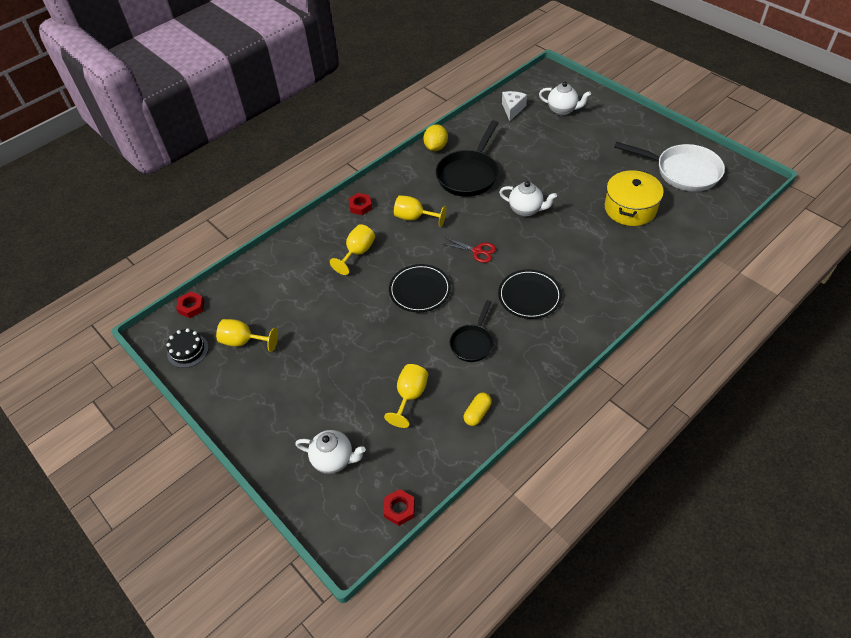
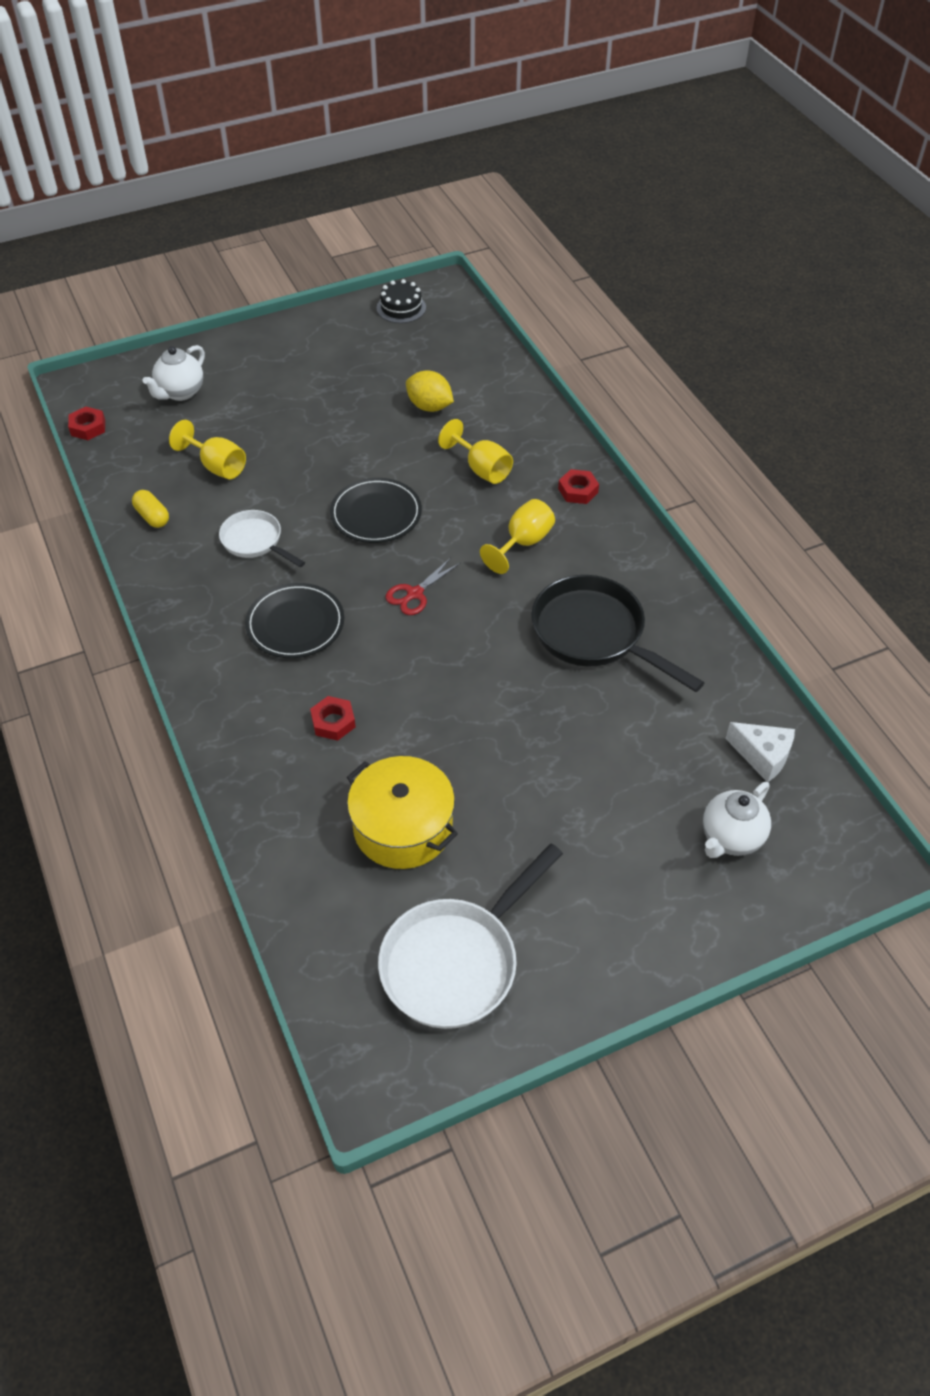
camera: 105 degrees right, 0 degrees up
(191, 307) = (468, 316): red nut -> red nut (333, 722)
(243, 341) = (387, 349): yellow goblet -> none
(436, 147) = (687, 612): yellow lemon -> yellow lemon (429, 406)
(472, 343) = (255, 541): black pan -> white pan
(526, 210) = (473, 681): white teapot -> none

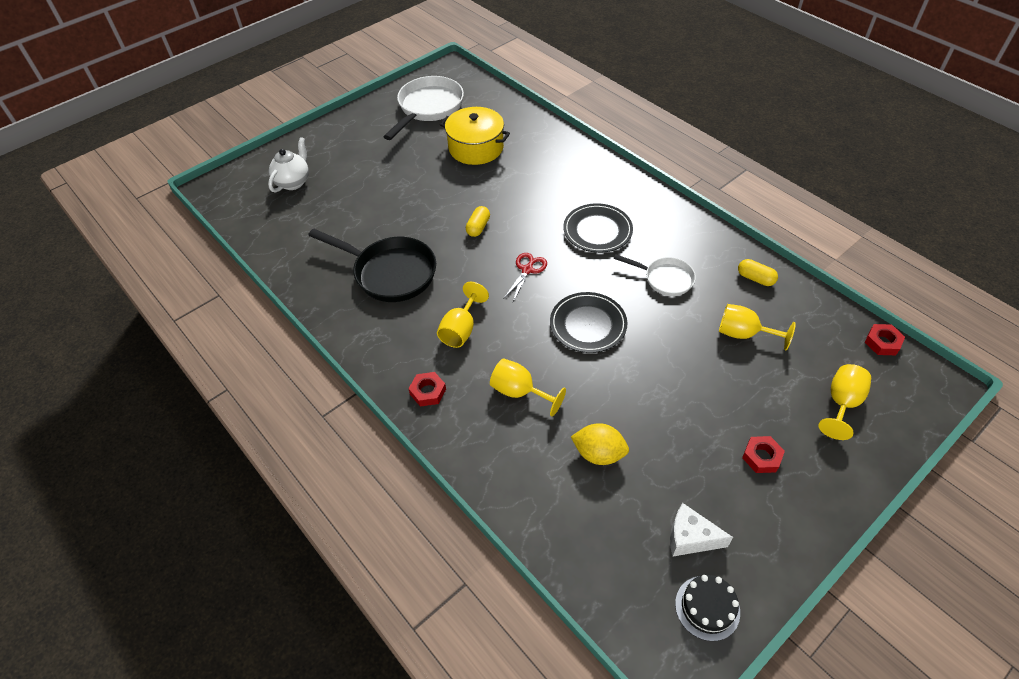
camera: 165 degrees right, 0 degrees up
(180, 392) = (841, 403): white teapot -> yellow goblet
(333, 722) = (540, 184): red nut -> red nut (761, 457)
(455, 672) = (478, 227): none -> yellow capsule
(762, 756) = (272, 226): white cheese -> white cheese (690, 538)

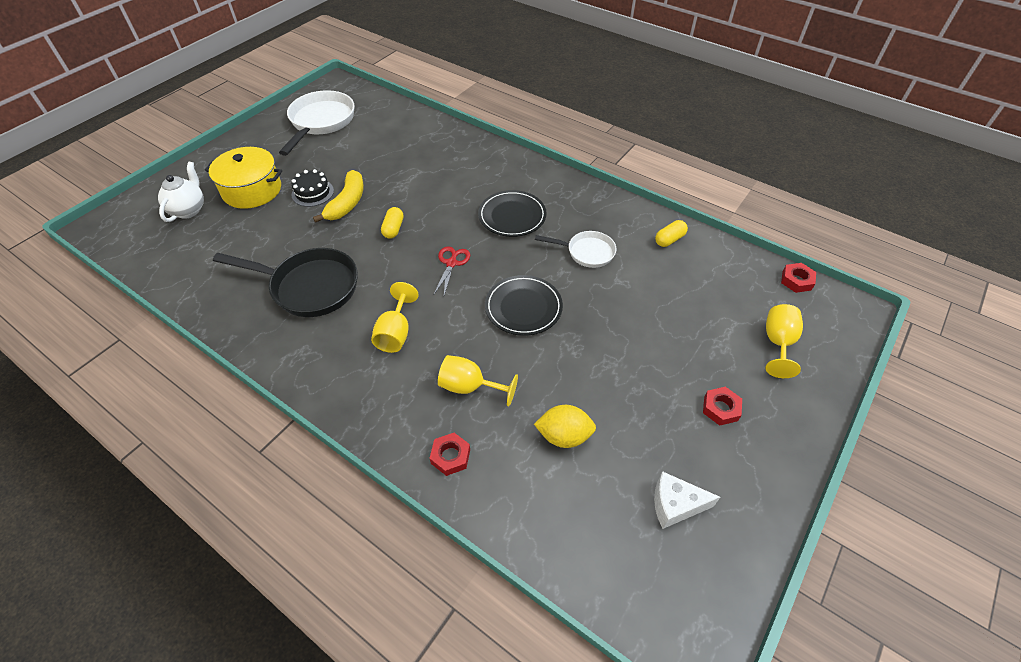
camera: 15 degrees left, 0 degrees up
(428, 392) = (372, 404): red nut -> red nut (450, 456)
(439, 195) = (347, 203): none -> yellow banana
(476, 148) = (376, 154): yellow pot -> yellow pot (252, 190)
(707, 607) = (710, 576): black cake -> black cake (312, 192)
(743, 334) = (672, 293): yellow goblet -> none
(755, 278) = (669, 239): yellow capsule -> yellow capsule turned 60 degrees counterclockwise

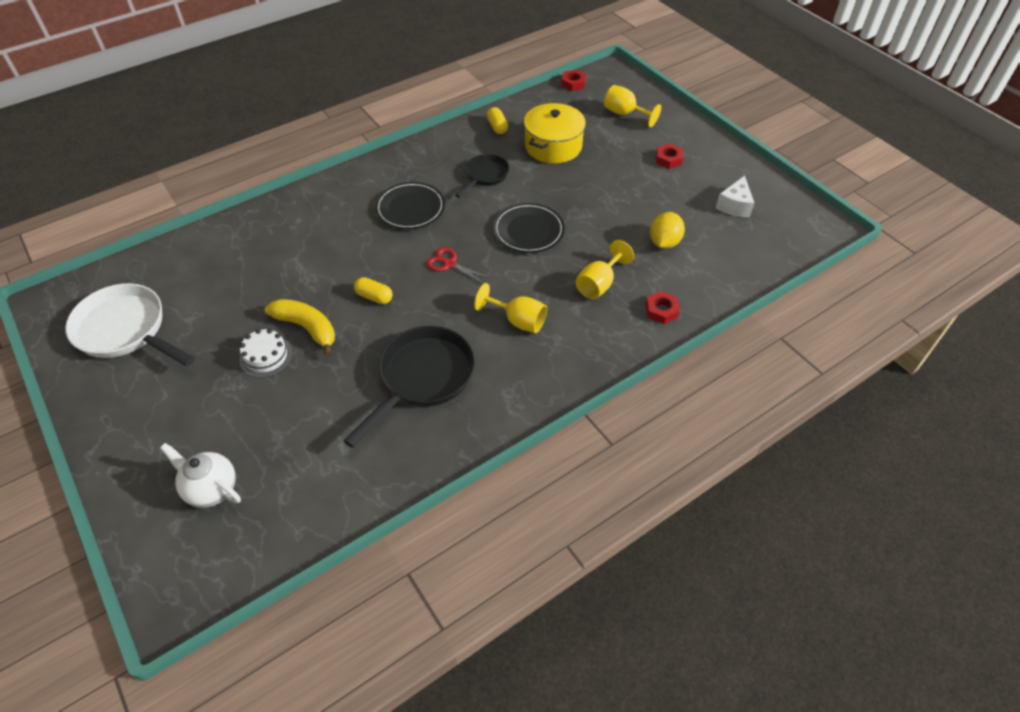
camera: 70 degrees left, 0 degrees up
(252, 190) = (218, 416): yellow pot -> yellow pot (553, 146)
(312, 192) = (266, 356): black cake -> white cake
(586, 252) = (485, 176): white pan -> black pan

